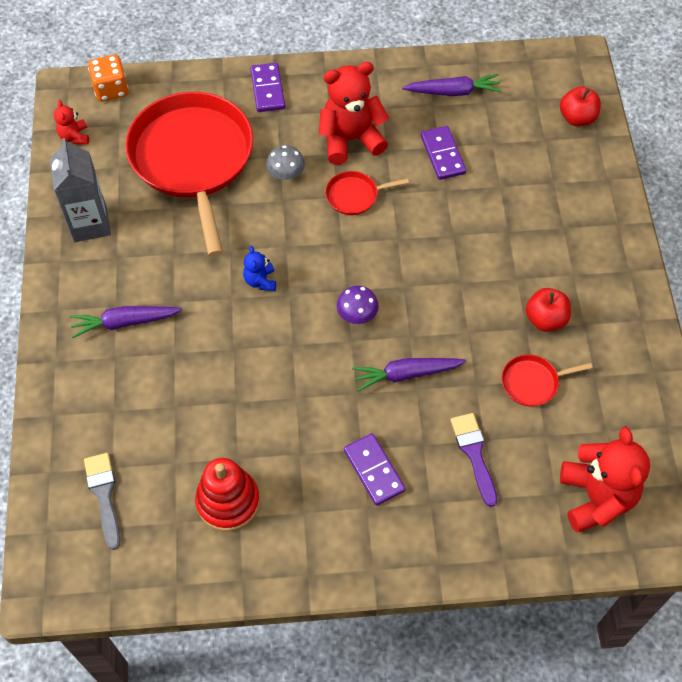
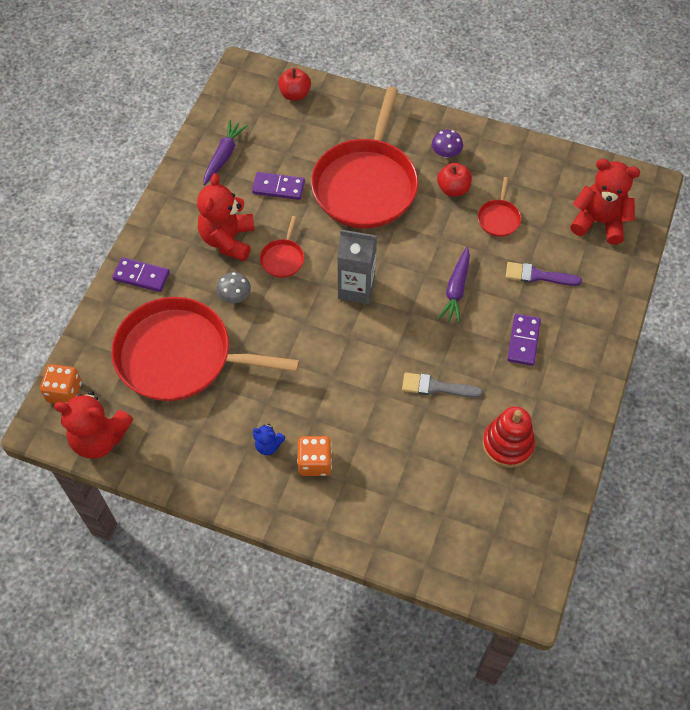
camera: 65 degrees left, 0 degrees up
(74, 137) = (99, 438): red teddy bear -> red teddy bear, size x2.08
(90, 224) = (201, 456): grey carton -> grey carton (356, 288)
(104, 495) = (465, 530): grey brush -> grey brush (436, 387)
(124, 322) = (314, 462): purple carrot -> orange dice
(260, 281) = (327, 352): blue teddy bear -> blue teddy bear (268, 445)
(357, 314) = (390, 299): purple mushroom -> purple mushroom (446, 153)
(374, 470) = (523, 341): purple domino -> purple domino turned 75 degrees counterclockwise
(497, 232) = (366, 184): none -> red pan

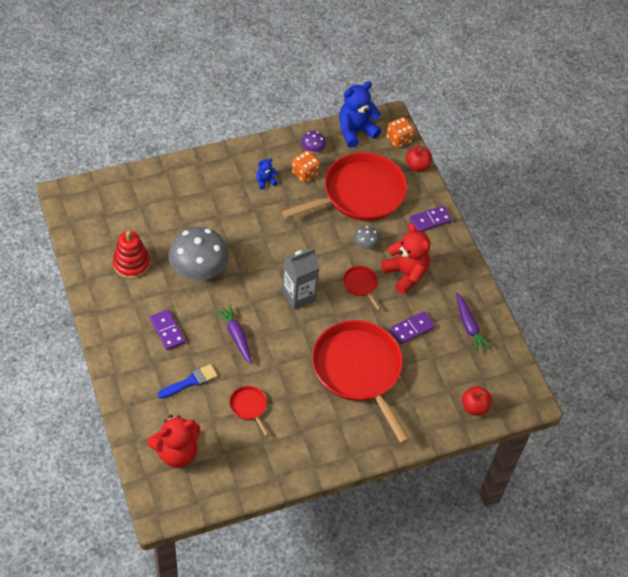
camera: 135 degrees right, 5 degrees down
(99, 438) = (355, 131): red teddy bear -> blue teddy bear
(314, 462) = (232, 188): orange dice -> orange dice (305, 173)
(436, 387) = (199, 269): grey brush -> grey mushroom
(446, 153) = (327, 434): purple mushroom -> purple mushroom (313, 149)
(453, 189) = (298, 408): red apple -> red apple (417, 166)
(538, 276) = (190, 381): purple brush -> blue brush

